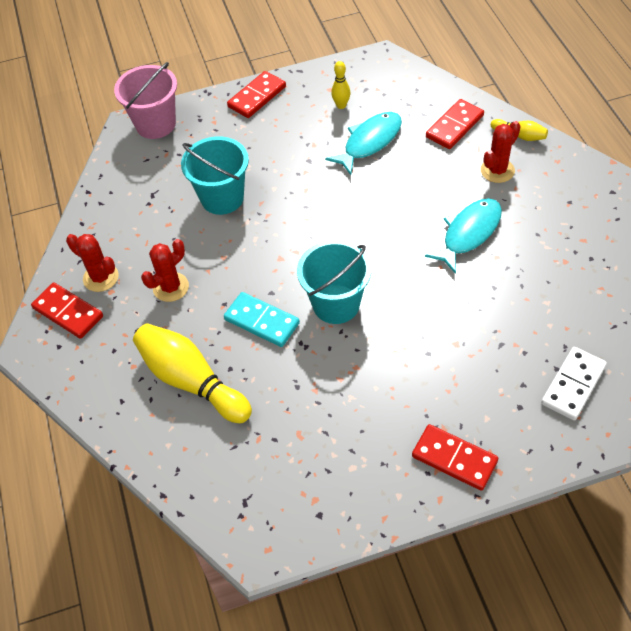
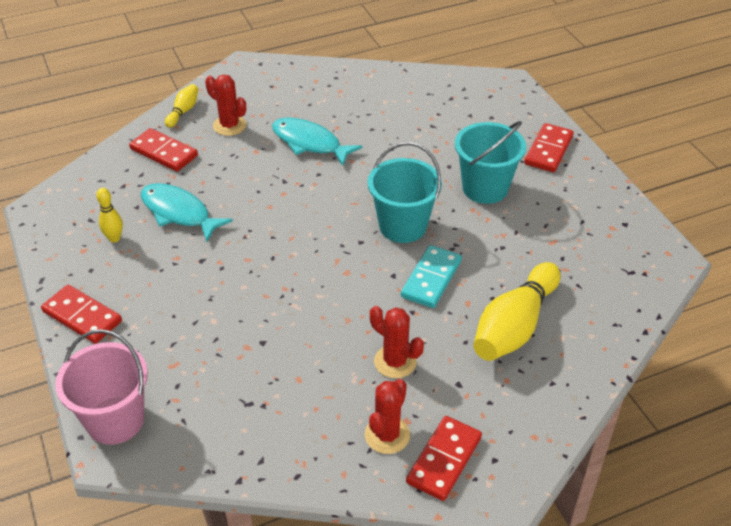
camera: 100 degrees left, 10 degrees down
(222, 198) = (257, 331): turquoise bucket -> turquoise bucket (485, 188)
(573, 385) = (465, 90): white domino -> none

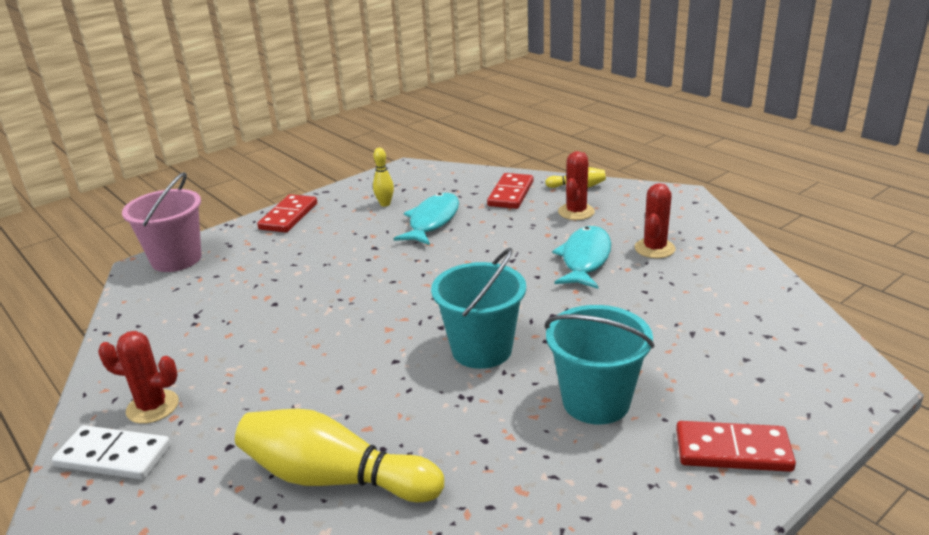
camera: 75 degrees right, 15 degrees down
(395, 362) = (258, 390): red cactus -> red cactus (654, 248)
(431, 279) = (399, 389): turquoise domino -> none
(444, 460) = (113, 456): red domino -> white domino

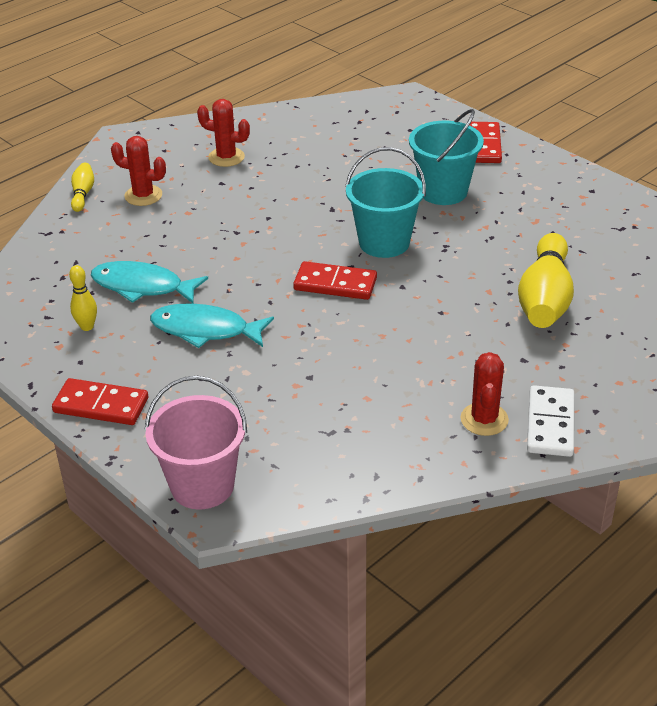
camera: 95 degrees left, 10 degrees up
(511, 194) = (87, 236): red domino -> red domino (335, 284)
(585, 259) = (240, 192): turquoise fish -> turquoise fish (205, 330)

